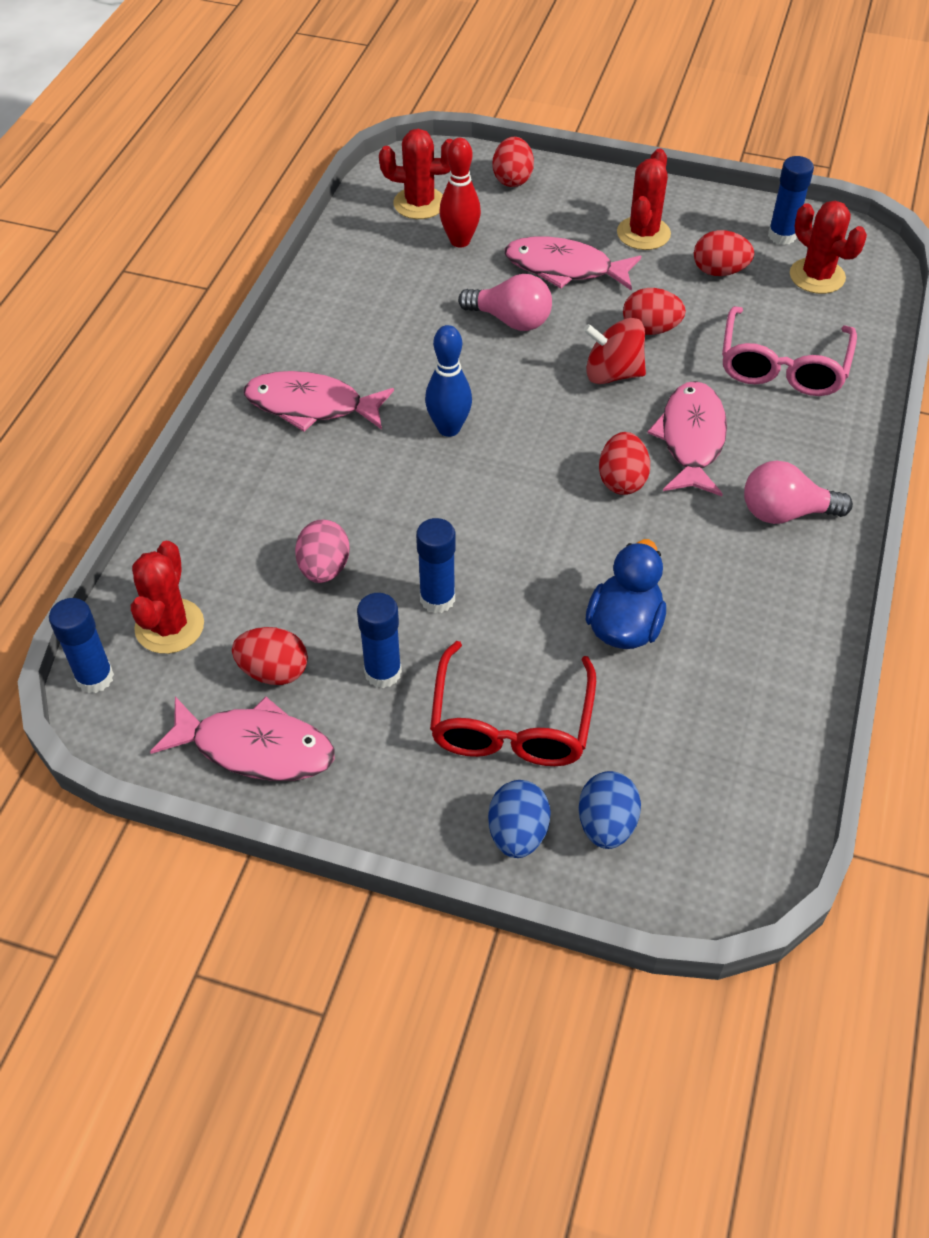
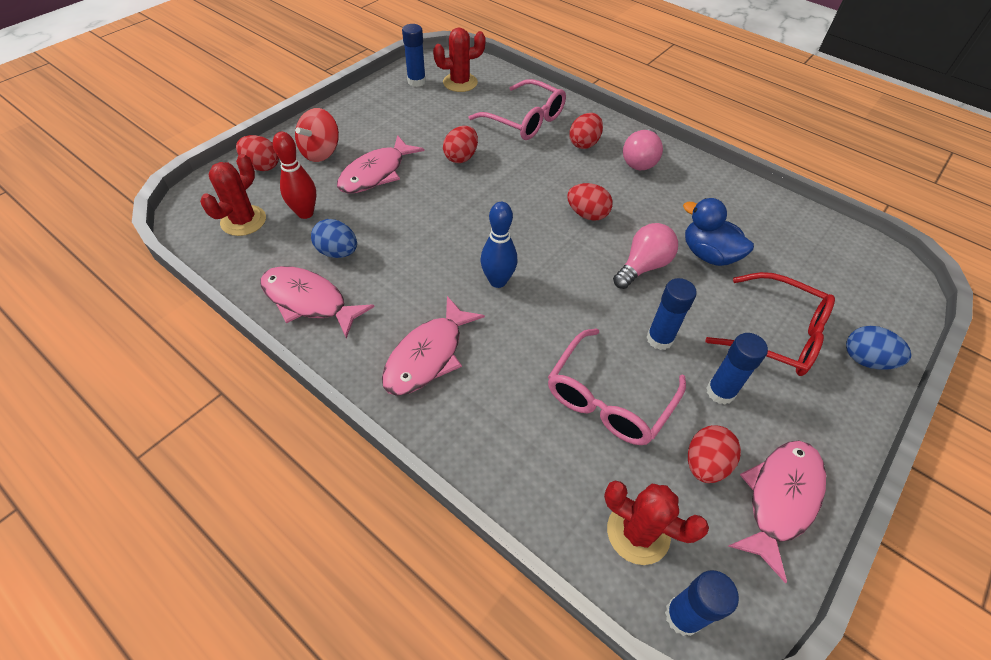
camera: 70 degrees left, 0 degrees up
(324, 568) = (608, 398): pink egg -> pink glasses
(511, 320) = (409, 215): pink light bulb -> pink light bulb (643, 266)
(606, 824) = (860, 314): blue egg -> blue egg (337, 252)
(612, 373) = (491, 186): red spinning top -> red spinning top (321, 152)
(643, 233) = (370, 129): red cactus -> none
(691, 439) = (566, 174): pink fish -> pink fish (309, 301)
(719, 271) = (429, 114): red egg -> red egg (584, 143)

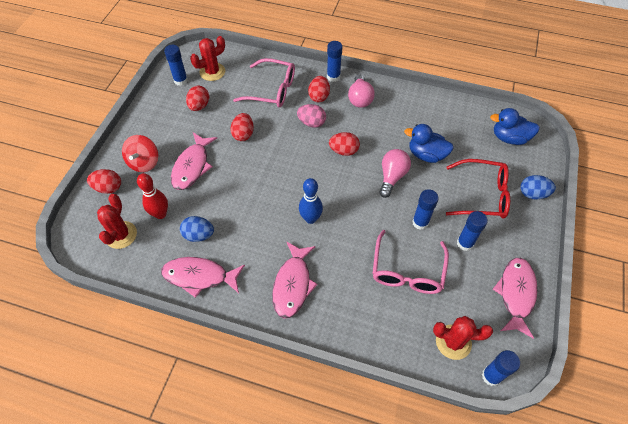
camera: 20 degrees left, 5 degrees up
(559, 170) = (311, 123): none -> pink egg
(615, 127) = (333, 77): none -> blue glue stick
(705, 464) = (472, 289): red egg -> red egg (199, 106)
(853, 272) = (509, 138): none -> blue duck

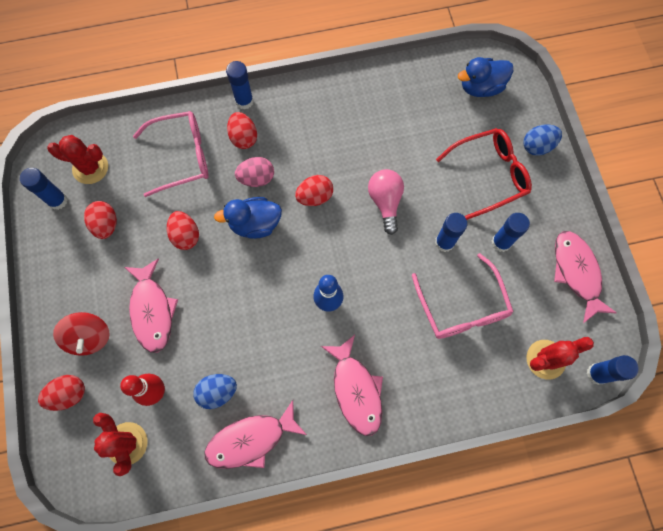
camera: 30 degrees left, 15 degrees up
(212, 72) = (90, 168): red cactus -> red cactus turned 75 degrees clockwise
(360, 98) = (292, 116): pink light bulb -> none
(426, 155) = (406, 154): blue duck -> blue duck (255, 224)

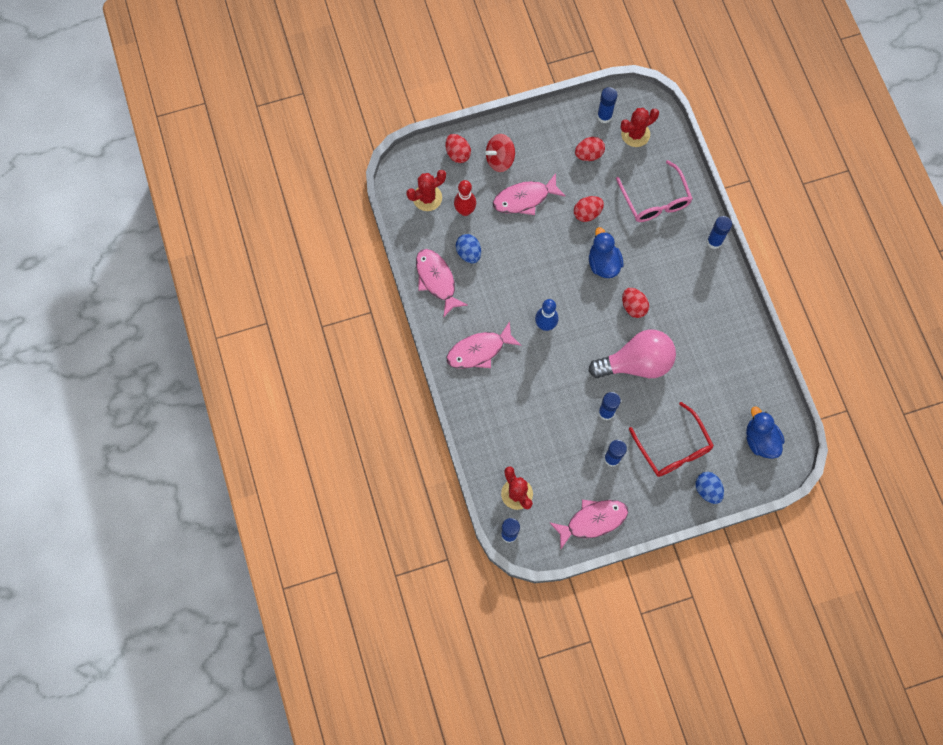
camera: 85 degrees right, 0 degrees up
(90, 168) = (635, 134): red cactus -> red cactus turned 60 degrees clockwise
(243, 138) = (679, 245): red egg -> none
(256, 178) = (643, 260): pink egg -> none
(385, 202) = (636, 363): pink light bulb -> pink light bulb, size x1.62
(462, 307) = (552, 428): pink glasses -> none

